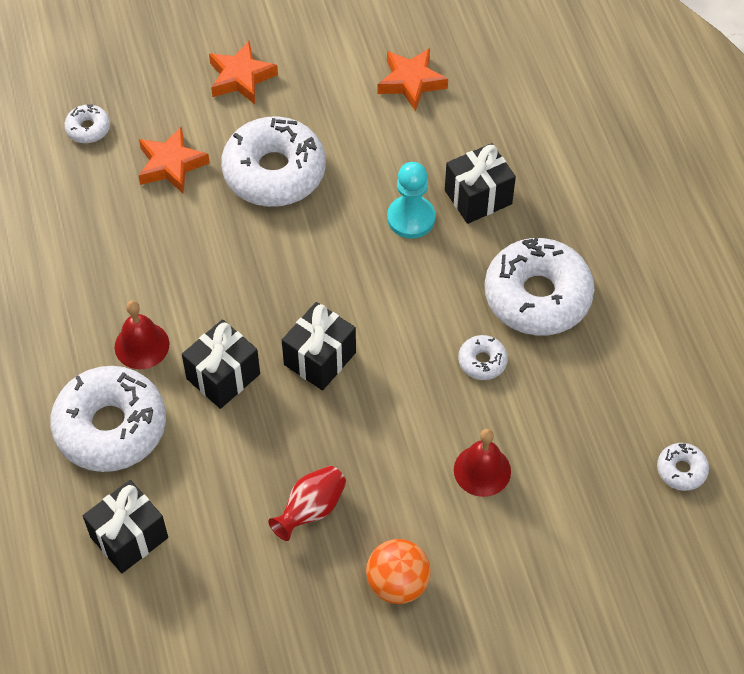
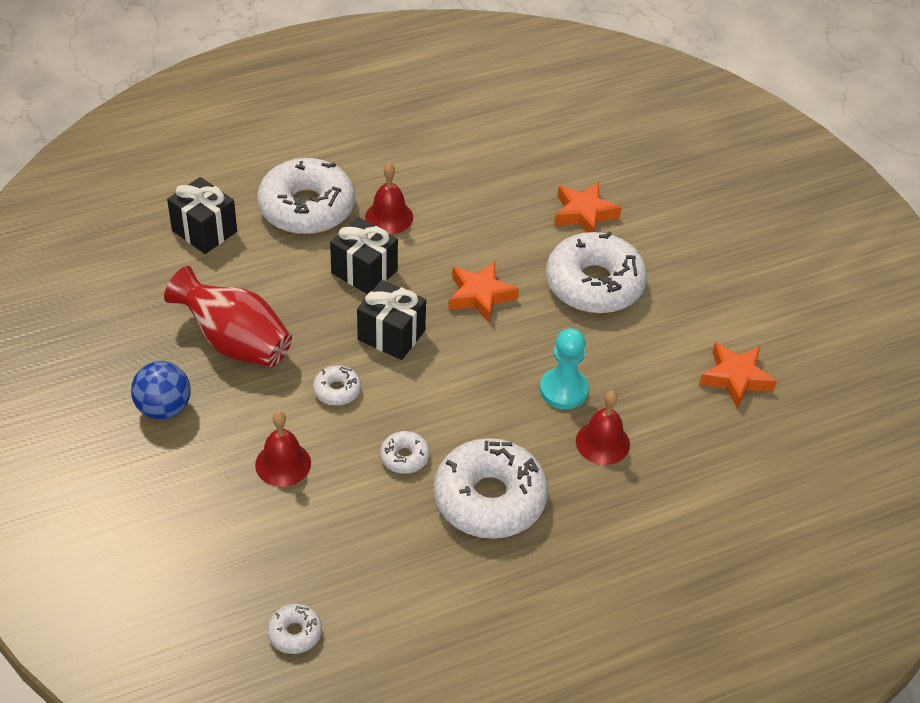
camera: 80 degrees right, 10 degrees down
(88, 128) = (610, 157): white donut -> white donut (337, 390)
(241, 77) = (699, 250): orange star -> orange star (480, 296)
(311, 510) = (235, 343): red vase -> red vase, size x1.67
(397, 583) = (164, 408): orange ball -> blue ball
(478, 197) = (602, 442): black gift -> red bell

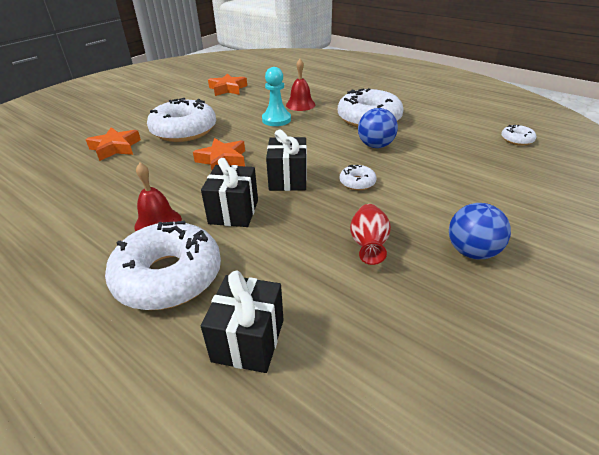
camera: 115 degrees left, 10 degrees down
(235, 343) = (368, 245): red vase -> red vase, size x0.60
(283, 464) = (436, 180): red bell -> none
(404, 457) = (375, 146): white donut -> blue ball

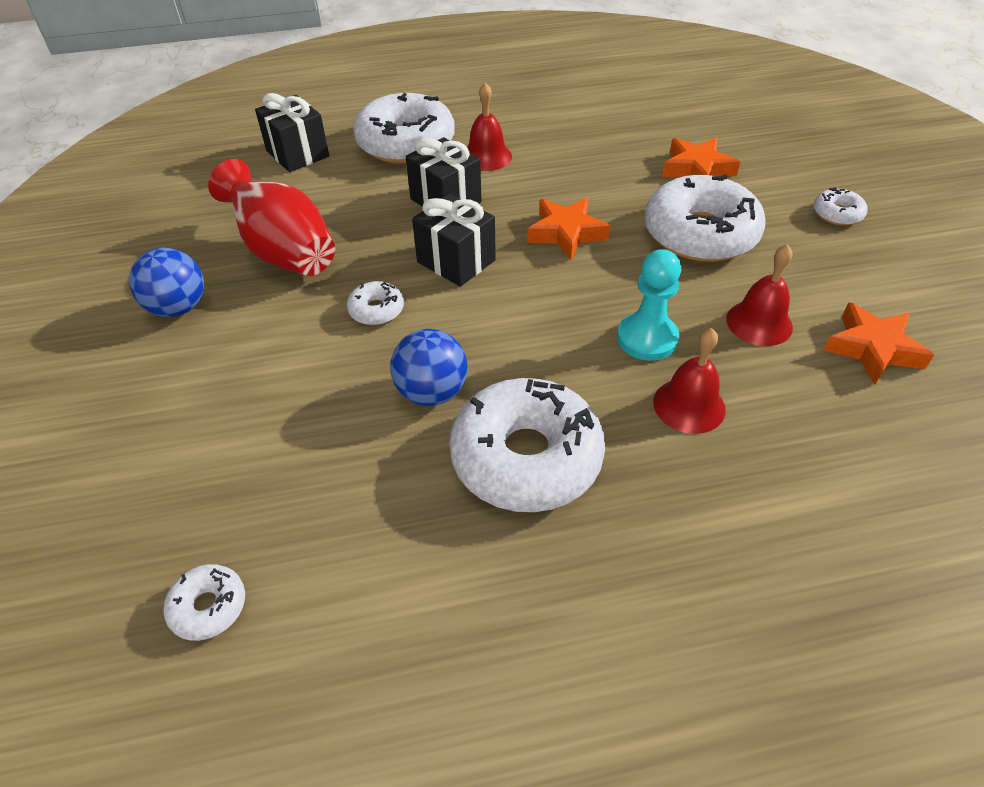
camera: 130 degrees right, 10 degrees up
(135, 110) = (837, 214): none -> white donut
(237, 106) = (759, 323): none -> red bell
(368, 245) = (284, 252): red vase -> red vase, size x1.67

